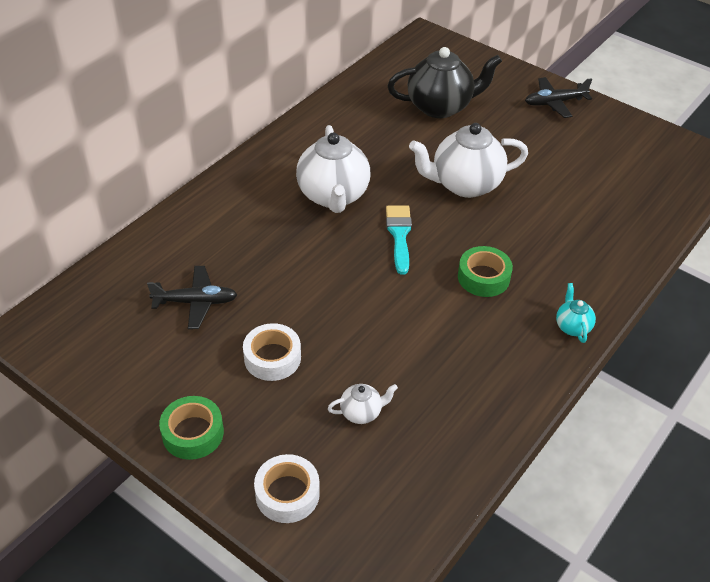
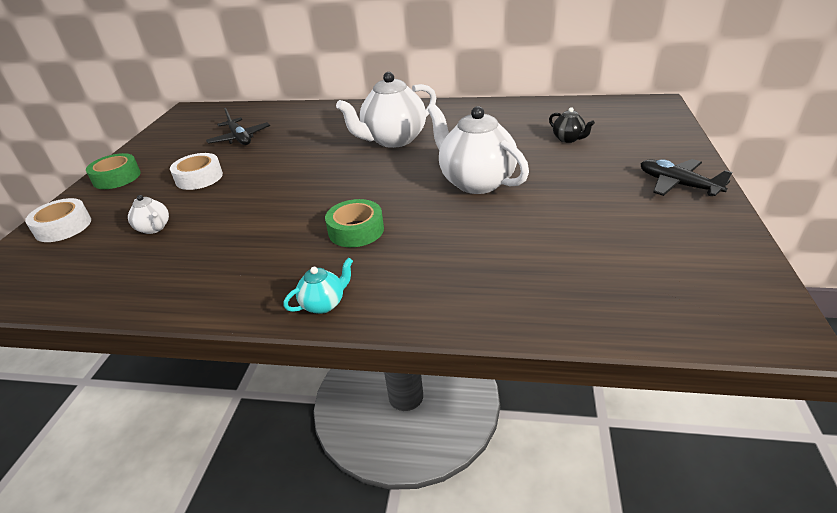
camera: 65 degrees right, 10 degrees down
(399, 235) = (374, 177): turquoise brush -> none
(440, 107) = (568, 139): black teapot -> black teapot, size x0.46

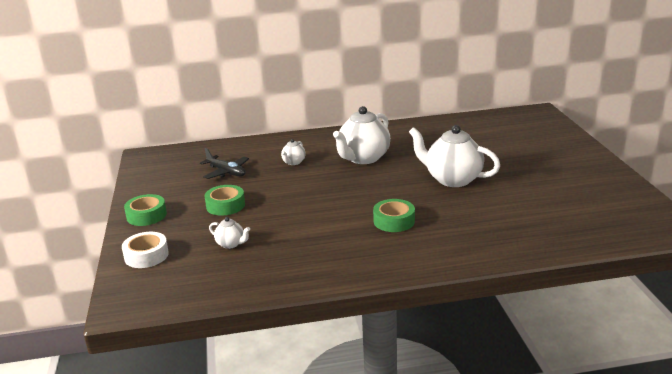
camera: 20 degrees left, 10 degrees down
(199, 178) = (225, 205): white tape -> green tape
(316, 135) = (293, 162): none -> white teapot
(324, 304) = (414, 265): turquoise teapot -> none
(568, 139) = (495, 143): black teapot -> none
(677, 184) = (585, 164): black plane -> none

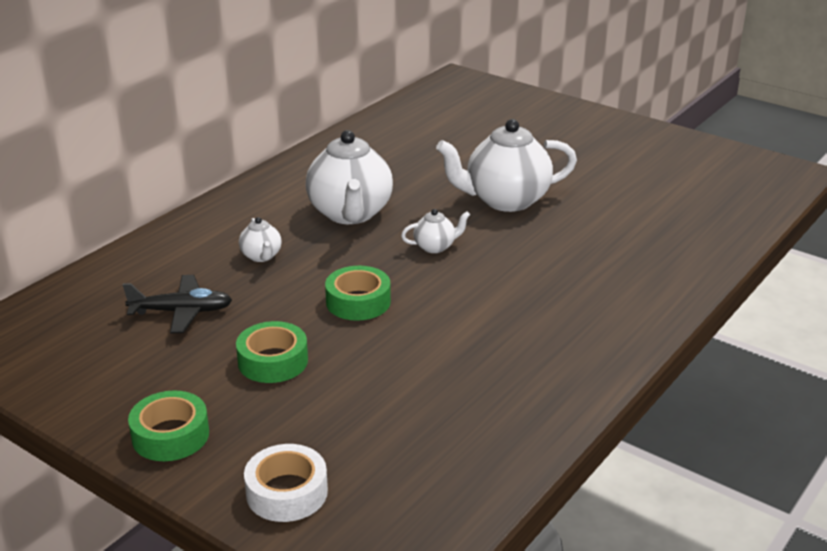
camera: 45 degrees left, 5 degrees up
(231, 244) = (382, 410): white teapot -> white teapot (435, 247)
(394, 221) = (530, 281): green tape -> green tape (358, 302)

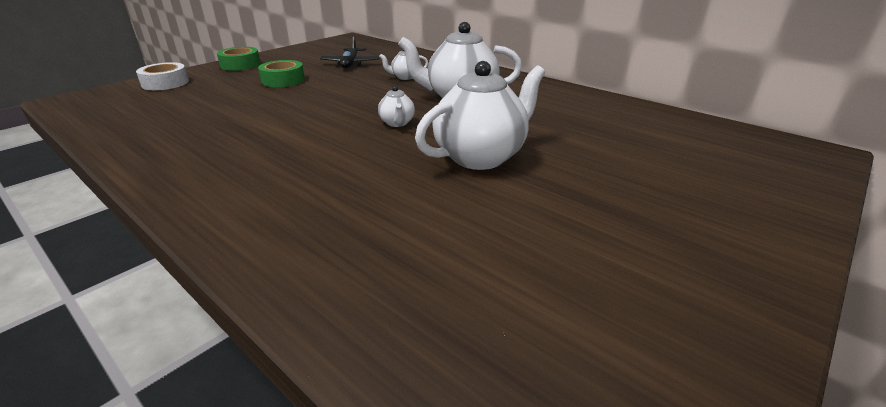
camera: 95 degrees right, 0 degrees up
(358, 302) = (331, 99): green tape -> none
(505, 200) = (480, 157): white teapot -> white teapot turned 60 degrees clockwise

